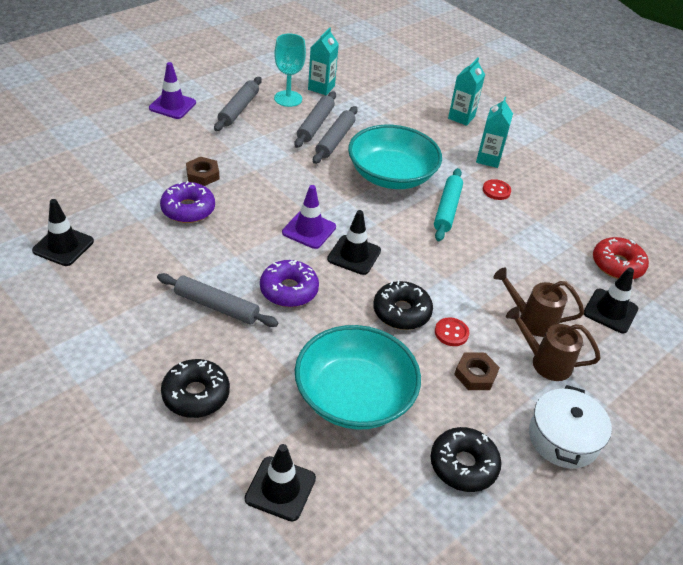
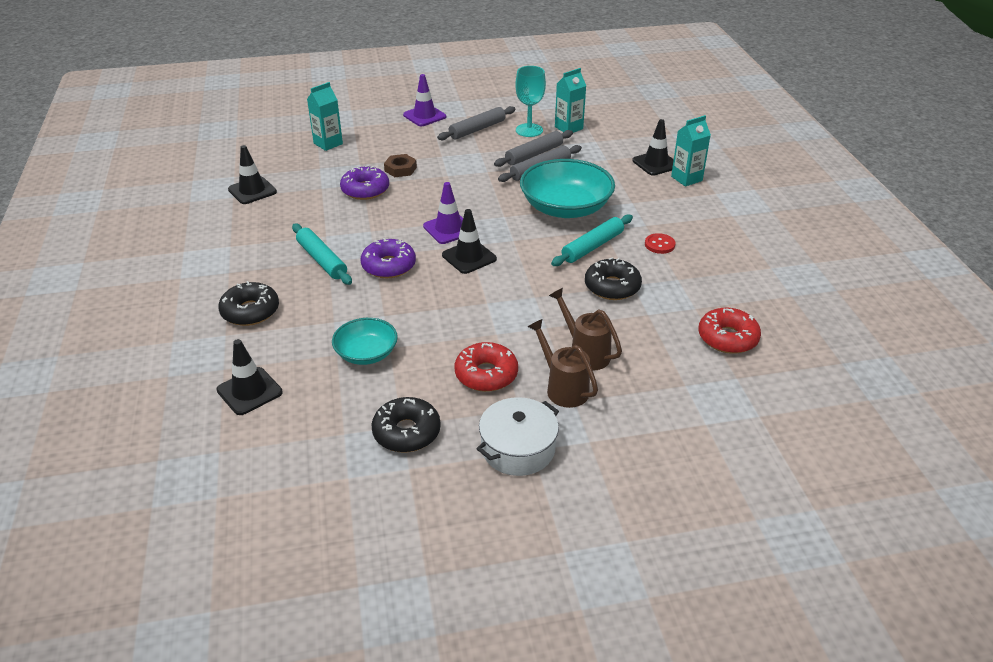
camera: 35 degrees right, 5 degrees down
(216, 306) = (322, 260): grey rolling pin -> turquoise rolling pin
(354, 396) = (366, 353): turquoise bowl -> turquoise bowl, size x0.56
(401, 312) = (468, 309): black donut -> black donut (612, 287)
(451, 333) = (497, 338): red button -> none
(475, 374) = (486, 374): brown nut -> red donut
(488, 159) = (679, 218): turquoise carton -> turquoise carton (328, 143)
(610, 311) = (676, 372): black traffic cone -> black traffic cone (655, 163)

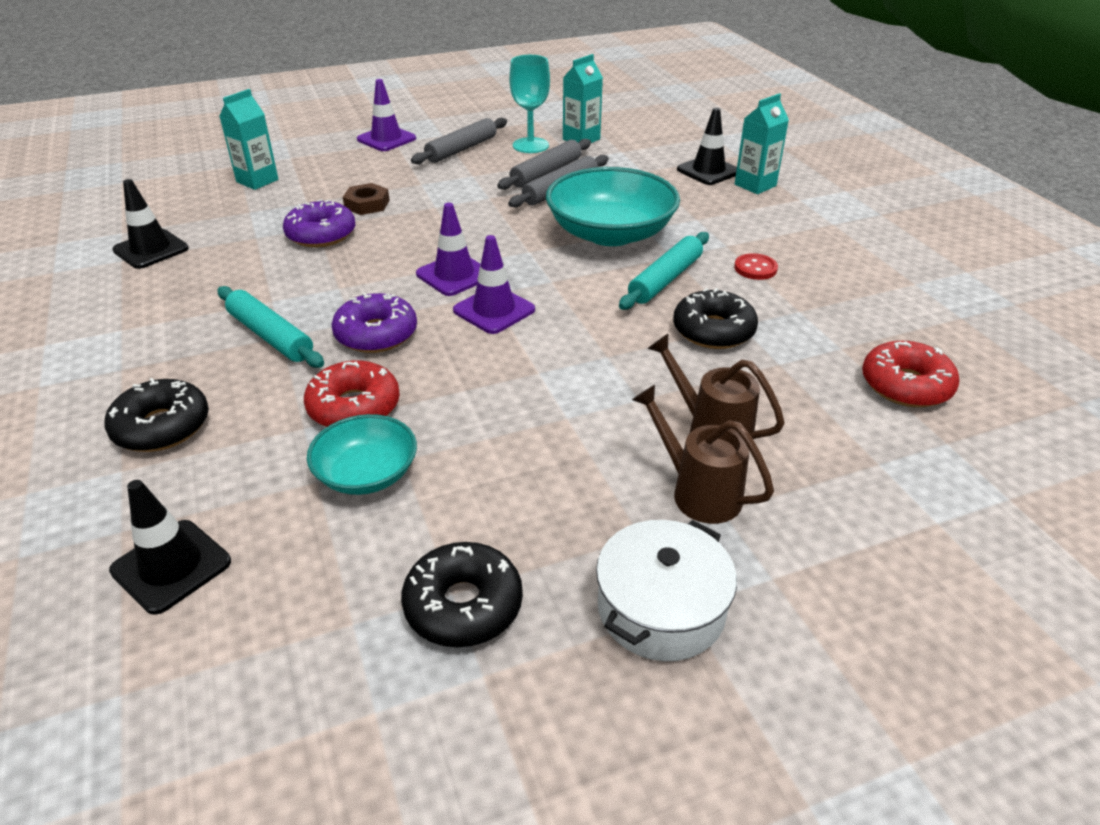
camera: 10 degrees left, 0 degrees up
(469, 257) = (494, 310): black traffic cone -> purple traffic cone
(486, 374) = (570, 485): red donut -> red donut (354, 407)

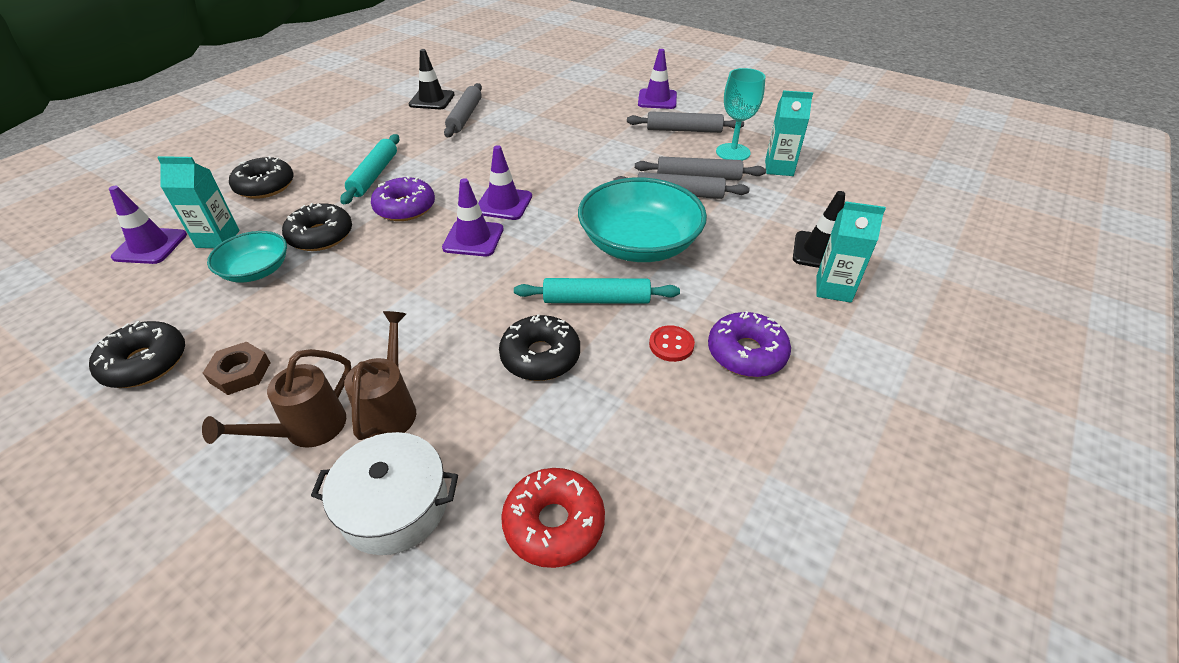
camera: 55 degrees right, 5 degrees up
(171, 566) = (150, 246): black traffic cone -> purple traffic cone
(233, 242) = (465, 116): none -> grey rolling pin
(257, 181) = (543, 89): turquoise carton -> turquoise carton (218, 239)
(321, 234) = (503, 137): purple donut -> purple donut (746, 353)
(354, 407) = (321, 236): red donut -> black donut
(367, 204) = (559, 133): brown nut -> brown nut (240, 372)
(661, 608) = (165, 458): white pot -> white pot (394, 506)
(698, 492) = (307, 429): brown watering can -> brown watering can turned 150 degrees counterclockwise

